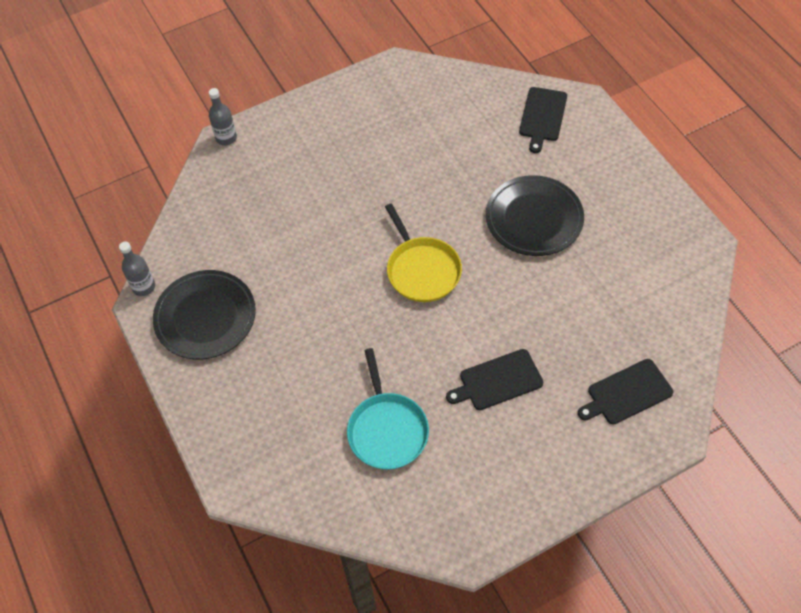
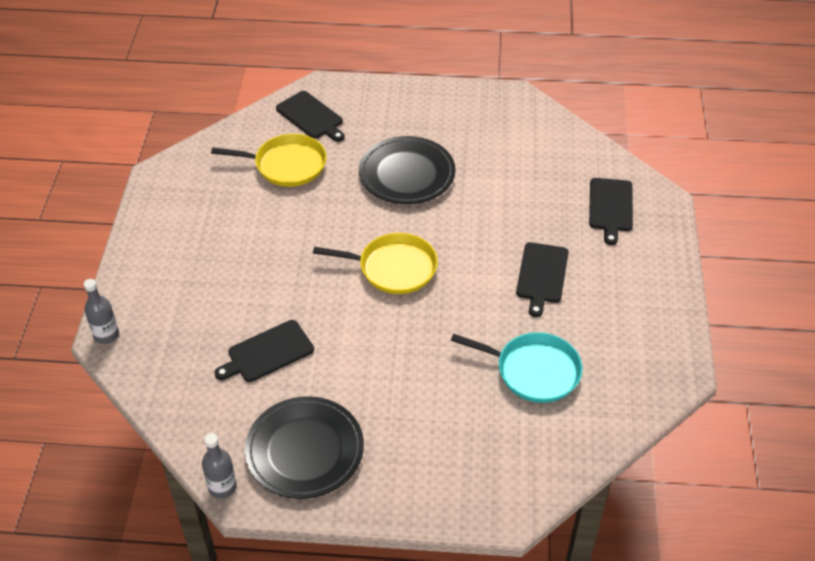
camera: 60 degrees left, 10 degrees down
(277, 240) = (267, 352): none -> black cutting board
(474, 134) = (286, 165): none -> yellow pan

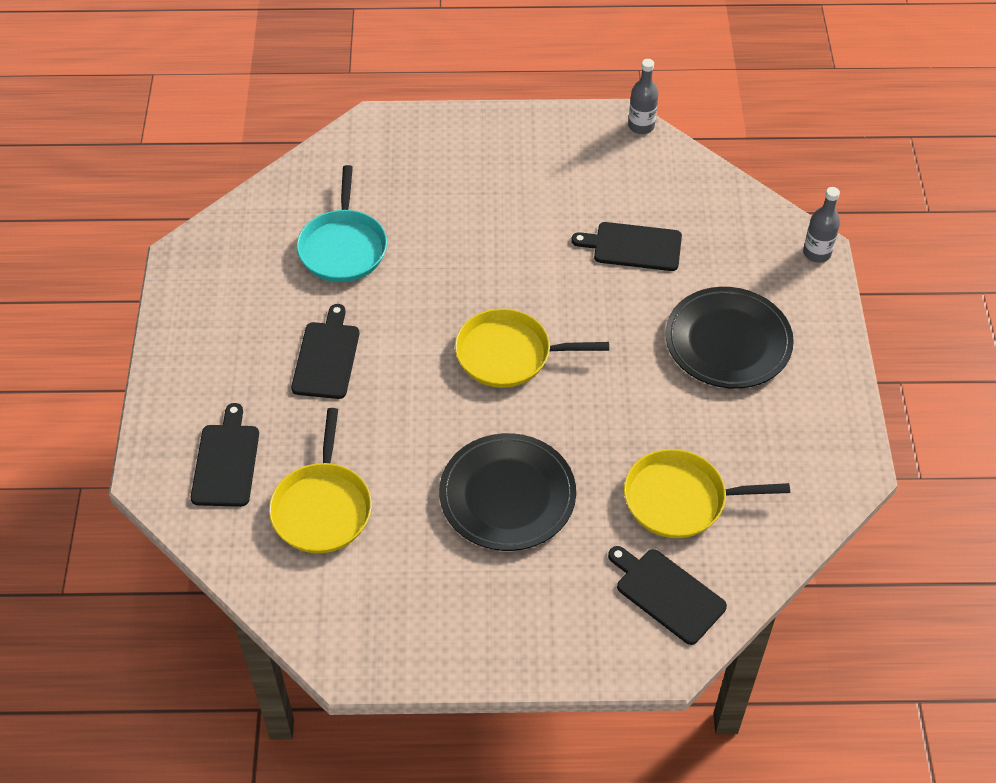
camera: 175 degrees right, 5 degrees up
(267, 352) = (633, 246): black cutting board -> black cutting board turned 135 degrees counterclockwise
(305, 450) = (571, 159): black plate -> black plate (728, 342)
(533, 371) = (343, 247): turquoise pan -> turquoise pan turned 105 degrees counterclockwise
(537, 175) = (322, 507): none -> yellow pan

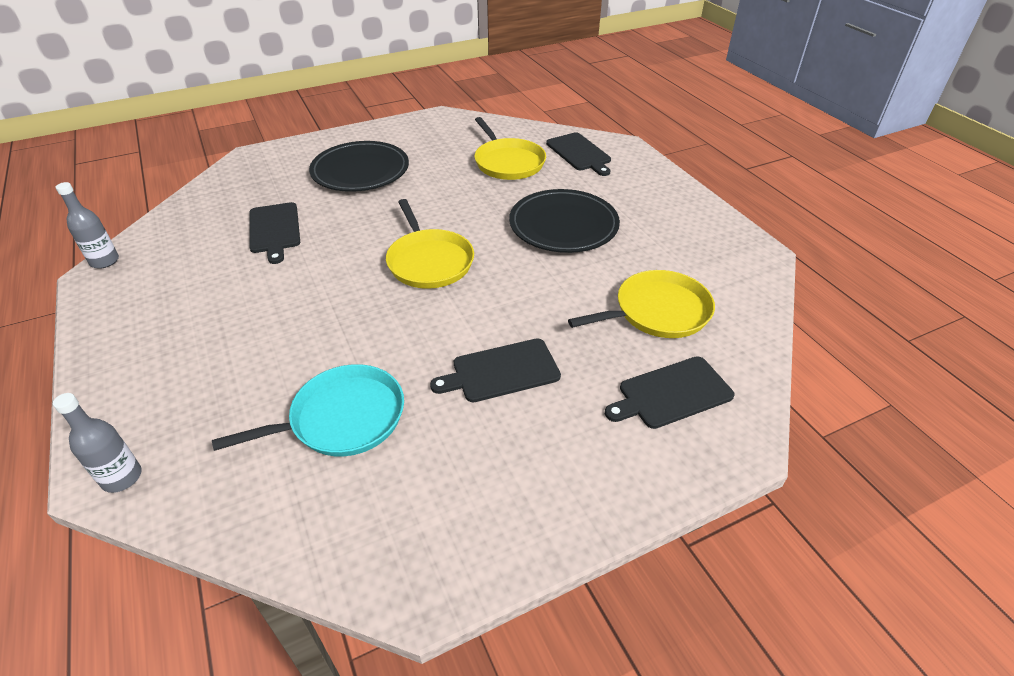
camera: 115 degrees left, 10 degrees down
(667, 594) = (579, 153): black cutting board -> black cutting board turned 45 degrees counterclockwise
(817, 253) = (255, 154): grey bottle -> grey bottle (122, 477)

